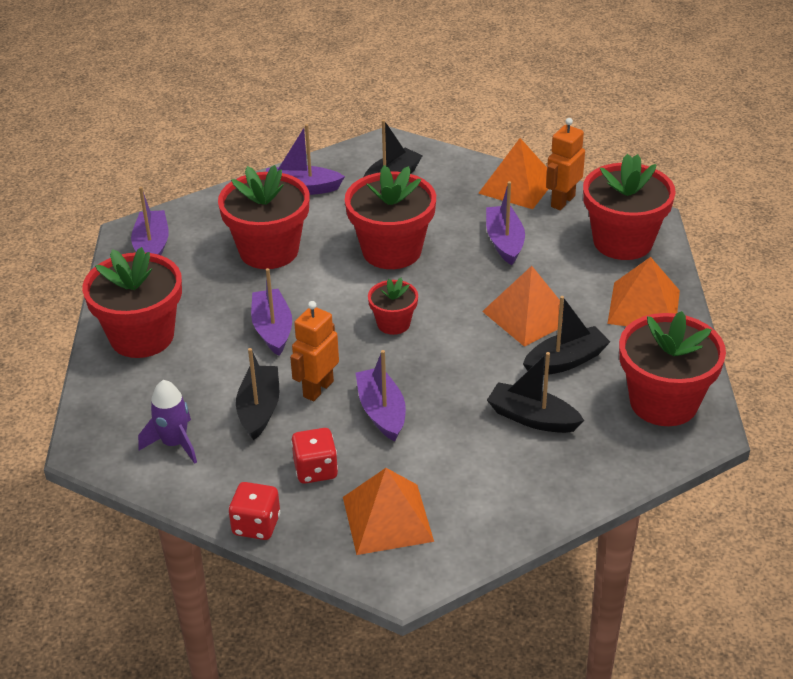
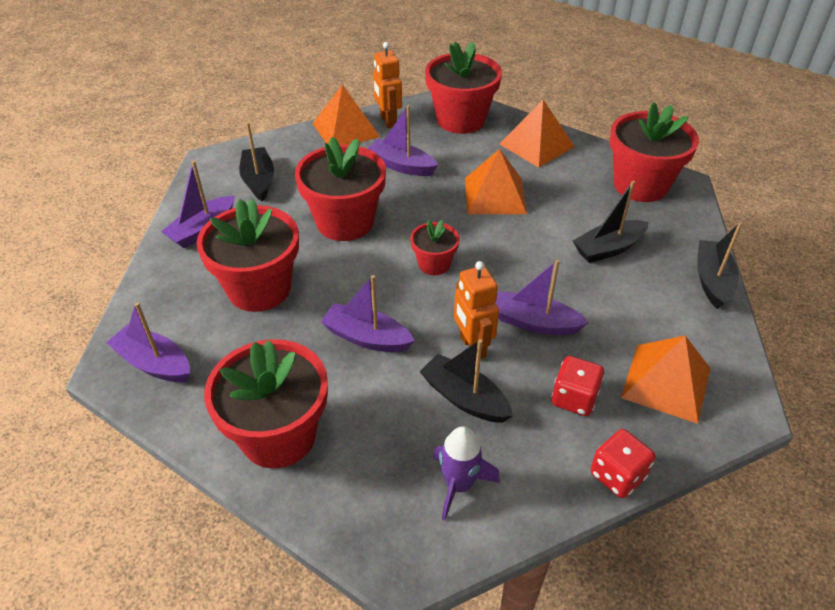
camera: 55 degrees left, 5 degrees up
(565, 361) = (560, 204): black boat -> black boat (712, 280)

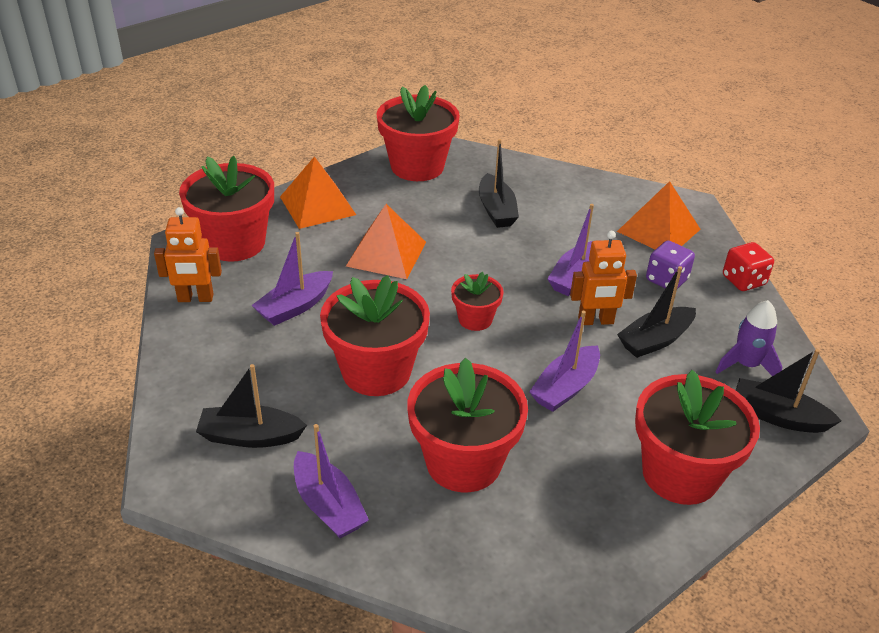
camera: 75 degrees left, 5 degrees down
(154, 363) = (559, 573): purple boat -> none
(346, 129) = (188, 337): orange pyramid -> none
(574, 398) = (666, 280): red dice -> purple dice
(712, 280) = (555, 173): black boat -> black boat (778, 416)

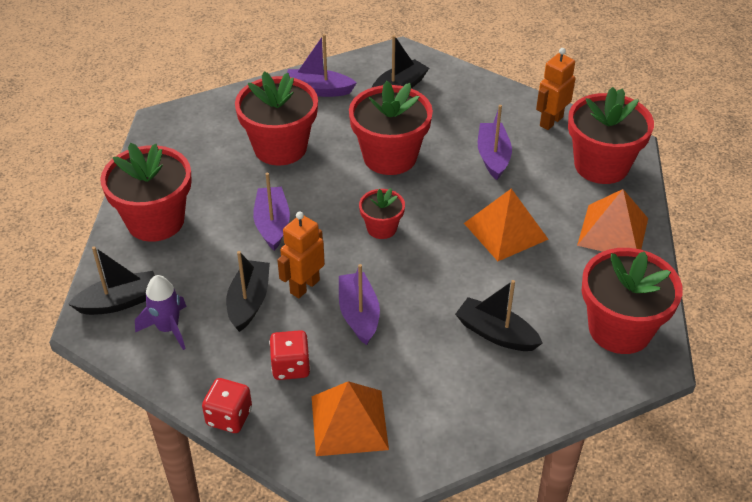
camera: 135 degrees right, 5 degrees up
(666, 280) = (291, 367): purple dice -> red dice

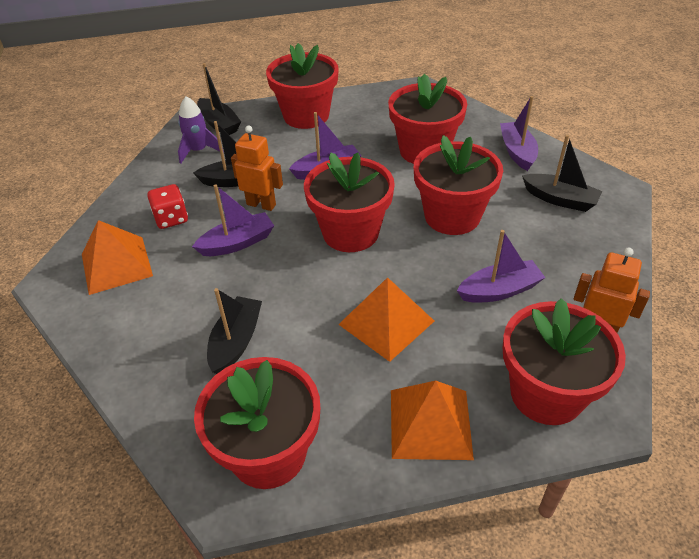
camera: 75 degrees right, 0 degrees up
(229, 417) = (117, 201): red dice -> none
(381, 228) = (350, 233): red flower pot -> red flower pot, size x1.91

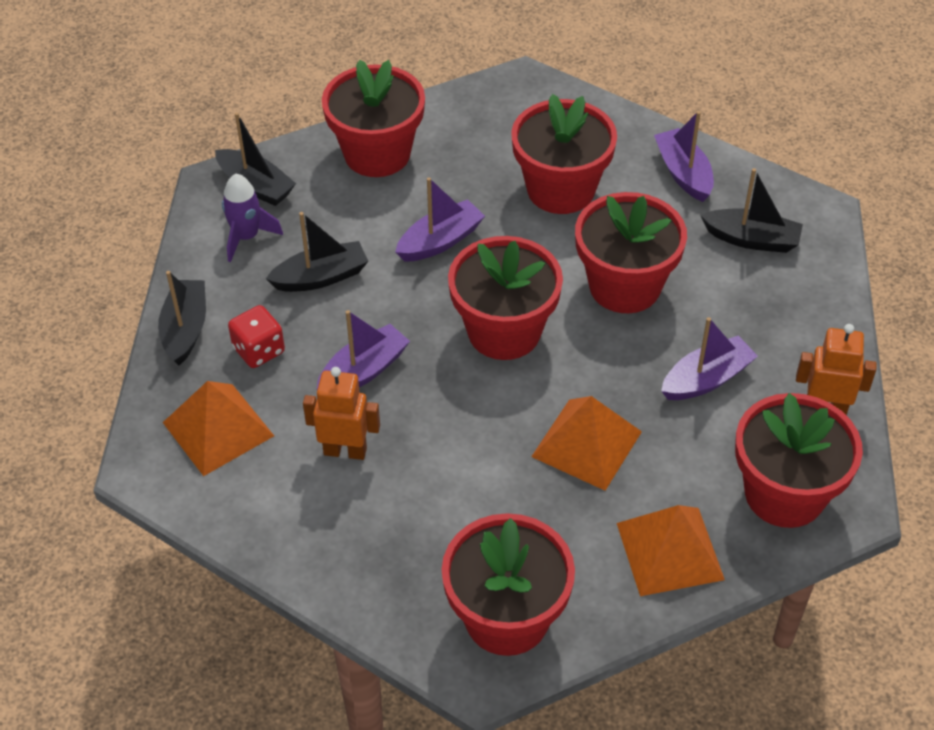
camera: 15 degrees left, 5 degrees up
(236, 341) = (418, 501): black boat -> black boat (185, 329)
(261, 204) = (371, 309): orange robot -> orange robot (345, 451)

